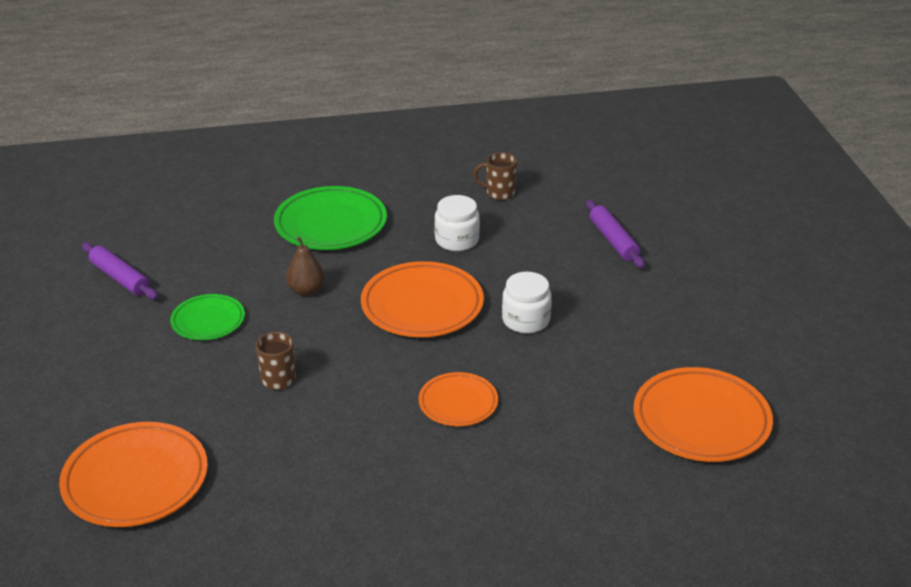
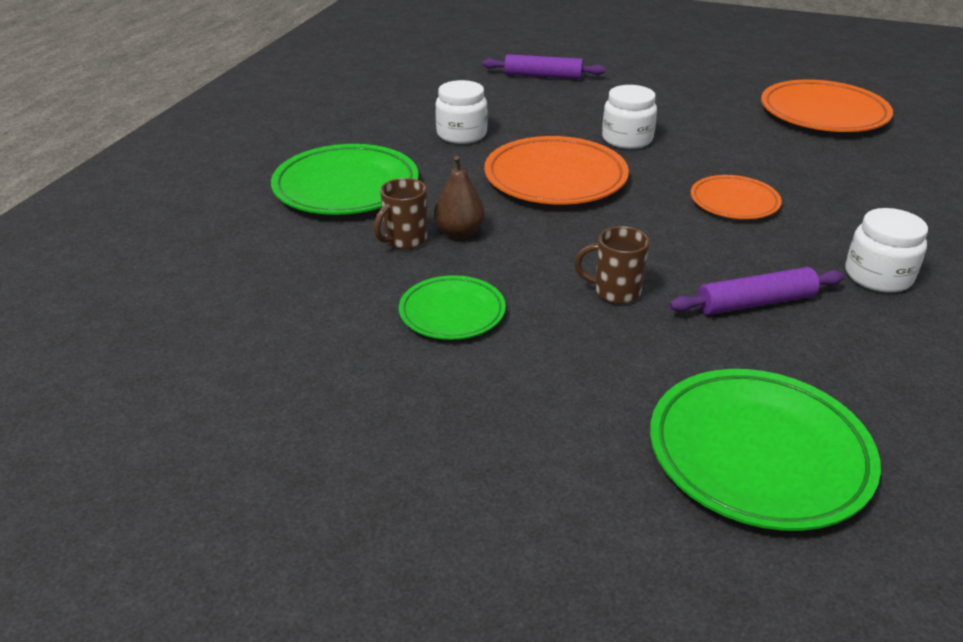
camera: 60 degrees left, 0 degrees up
(120, 278) = (273, 361): purple rolling pin -> purple rolling pin (755, 302)
(135, 480) = (758, 454): orange plate -> green plate
(393, 501) = (878, 276): none -> white jar
(499, 193) = (407, 97): brown mug -> brown mug (404, 240)

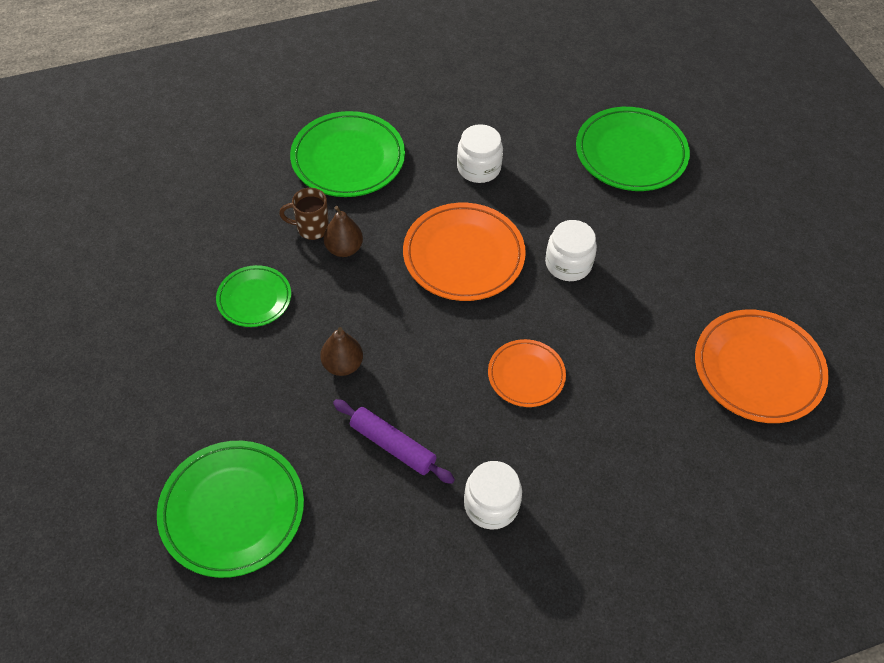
camera: 50 degrees right, 20 degrees up
(543, 76) = (631, 153): purple rolling pin -> green plate
(615, 292) = (342, 365): brown mug -> brown pear

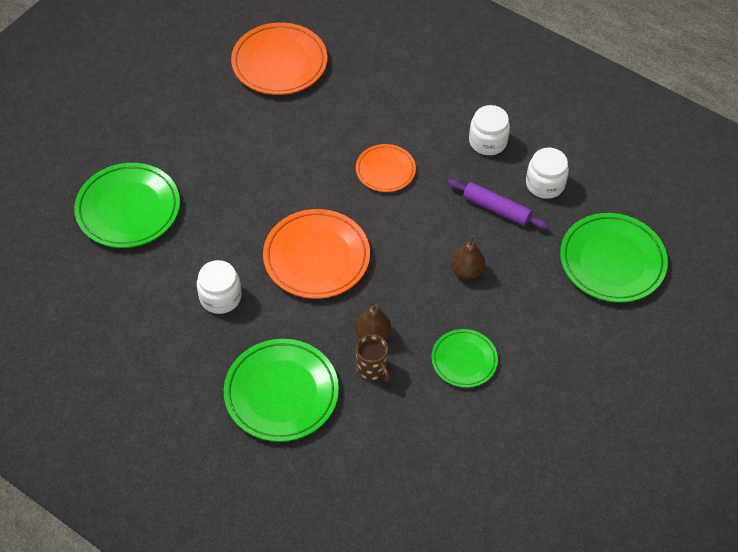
camera: 125 degrees left, 0 degrees up
(393, 445) = (496, 209): purple rolling pin -> purple rolling pin turned 60 degrees counterclockwise
(568, 264) = (273, 194): white jar -> white jar (545, 184)

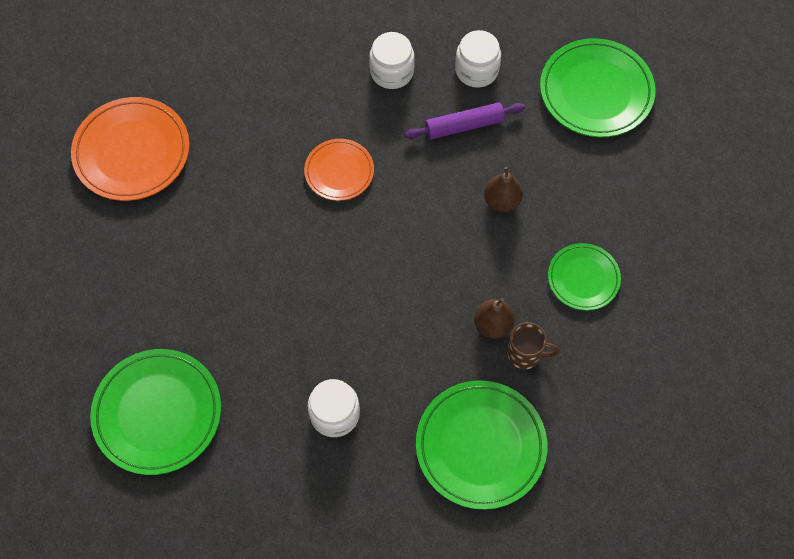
camera: 45 degrees left, 10 degrees up
(316, 257) = (372, 302): orange plate -> none

